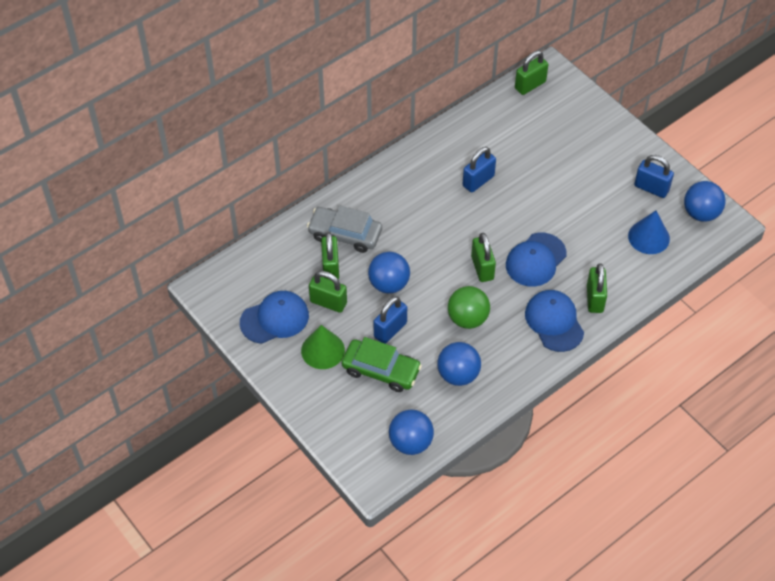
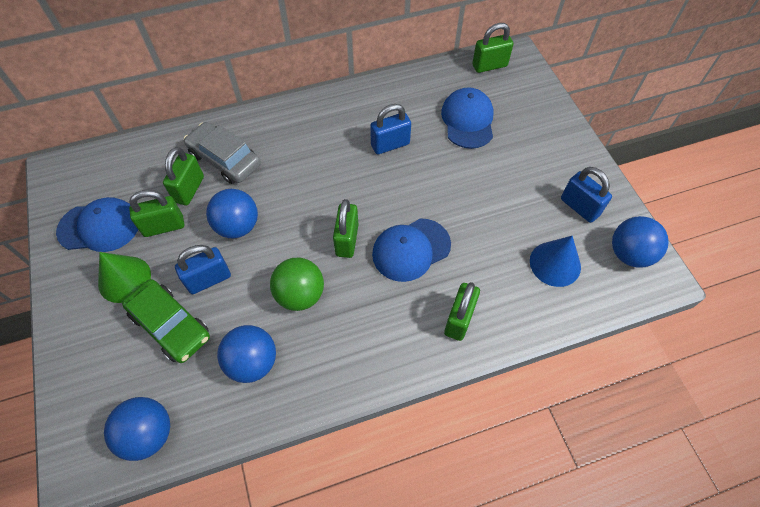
camera: 20 degrees right, 5 degrees up
(328, 302) = (164, 226): green padlock -> green padlock turned 60 degrees counterclockwise
(554, 322) = (397, 333): blue cap -> blue cap (468, 120)

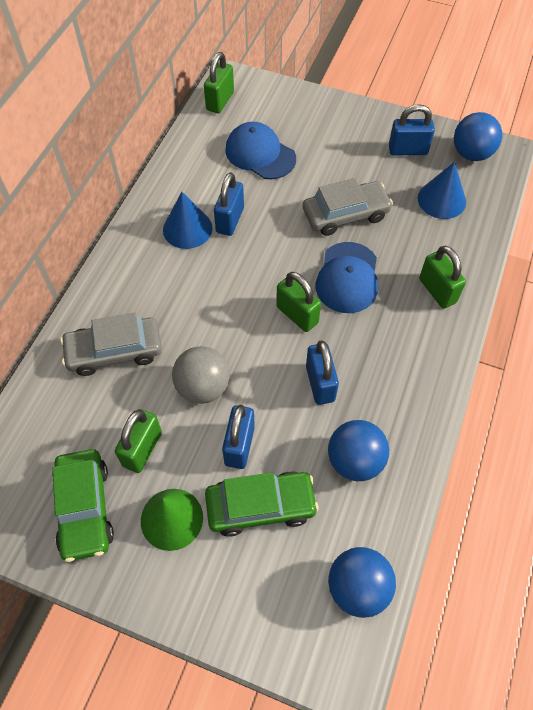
camera: 50 degrees left, 0 degrees up
(99, 227) = (85, 508): blue cap -> green car
(189, 189) = (120, 402): green padlock -> none
(237, 226) = (203, 387): blue ball -> grey ball
(300, 295) = (320, 383): green ball -> blue padlock
(358, 127) = (187, 229): none -> blue cone
(469, 209) = (345, 214): none -> grey car

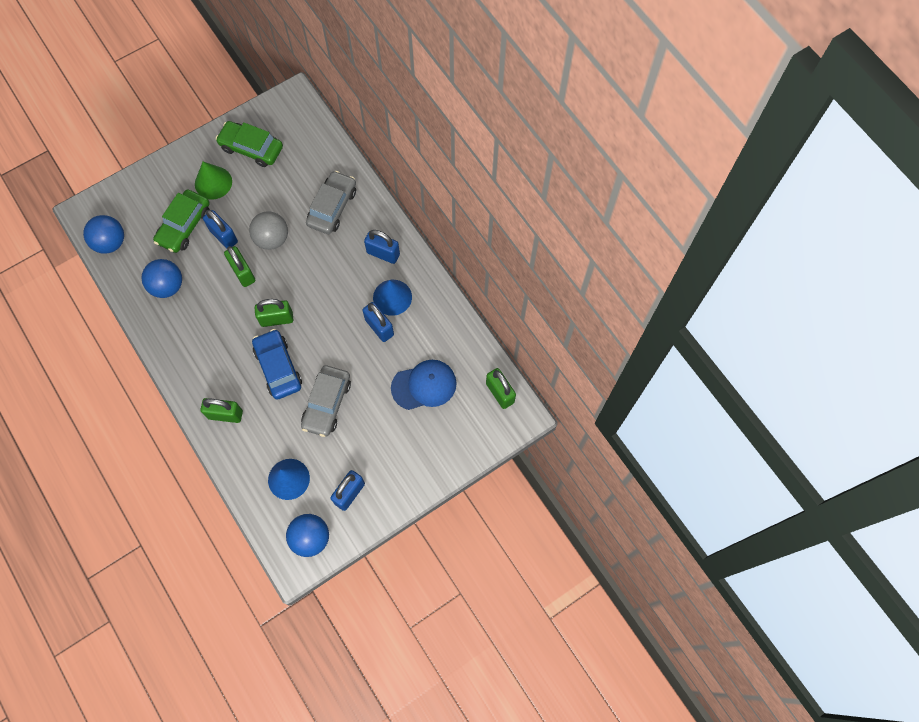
camera: 125 degrees right, 10 degrees up
(142, 449) = (261, 189): green padlock -> green padlock (243, 272)
(320, 383) = (223, 300): blue padlock -> blue padlock (383, 253)
(347, 278) = (278, 367): blue cap -> blue car

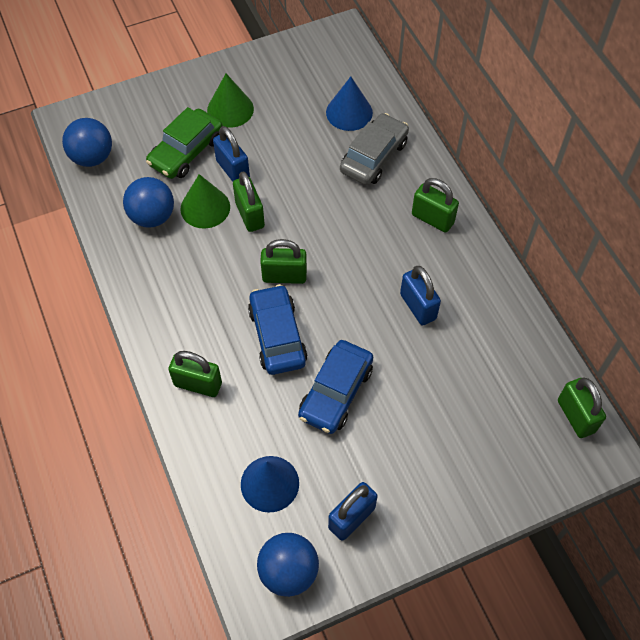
camera: 10 degrees right, 10 degrees down
(207, 272) = (205, 207): none -> green cone
(251, 148) = (283, 79): green car -> none
(272, 239) = (293, 182): grey ball -> none
(327, 404) = (336, 392): grey car -> blue car
(383, 253) = (432, 219): blue padlock -> green padlock
(392, 297) = (439, 272): blue cone -> blue cone (349, 112)
(424, 385) = (471, 390): blue cap -> none

